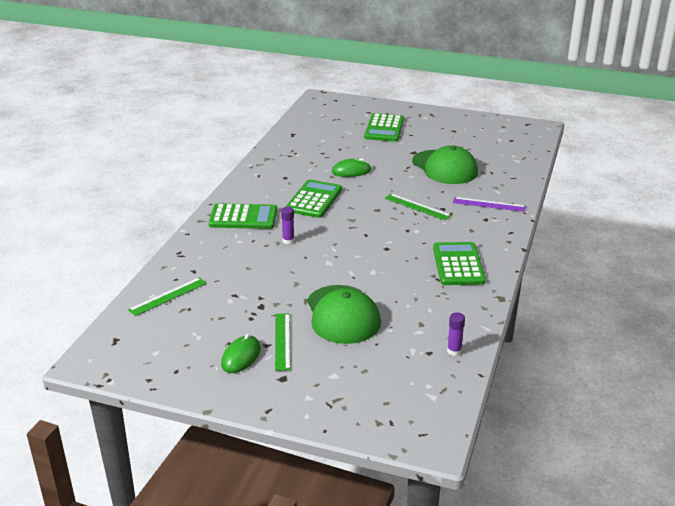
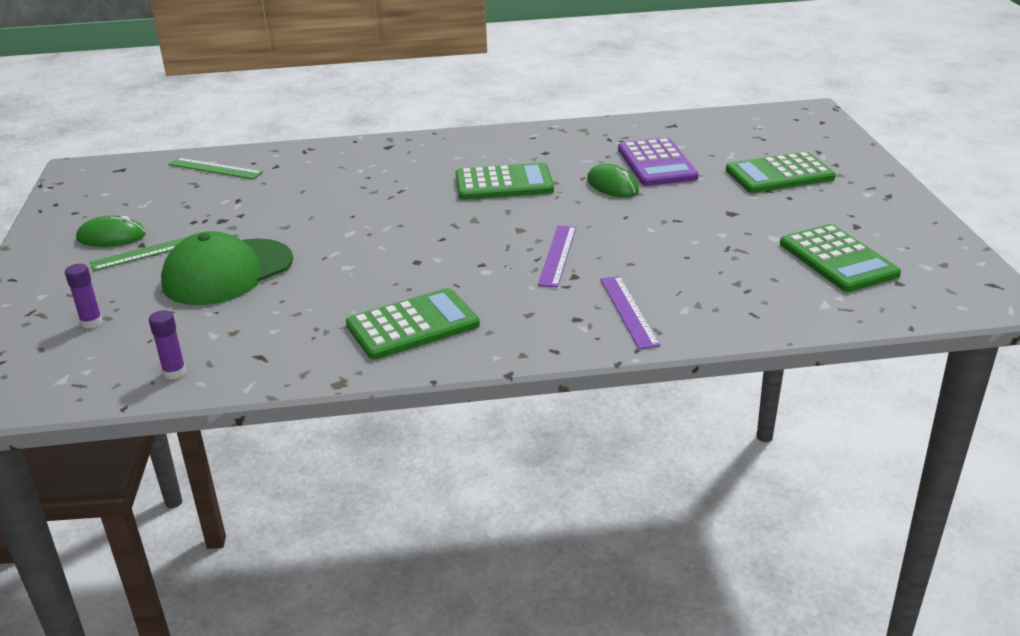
camera: 65 degrees right, 0 degrees up
(243, 217) = (417, 157): green calculator -> green calculator (838, 259)
(288, 241) = (383, 196): purple glue stick -> purple glue stick (91, 322)
(337, 152) = (656, 163): none -> purple calculator
(417, 207) = (557, 255): green ruler -> purple ruler
(445, 167) = (711, 247): green cap -> none

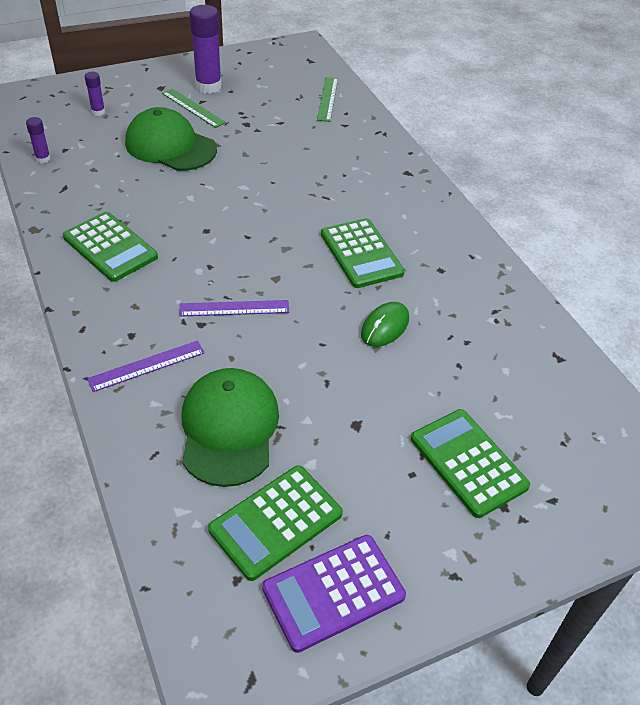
camera: 70 degrees right, 15 degrees up
(111, 237) = (208, 86): green mouse -> purple glue stick
(656, 163) = (450, 354): purple calculator -> purple calculator (333, 592)
(726, 272) = (229, 429): none -> green cap

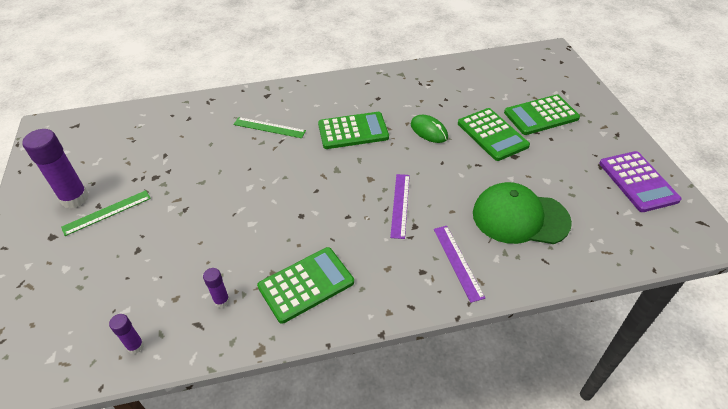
camera: 75 degrees left, 0 degrees up
(98, 112) = (68, 293): purple glue stick -> purple glue stick (222, 301)
(170, 146) = (165, 233): green cap -> none
(276, 522) = (593, 201): green calculator -> green calculator (492, 134)
(327, 99) = (145, 122): green ruler -> green ruler (269, 128)

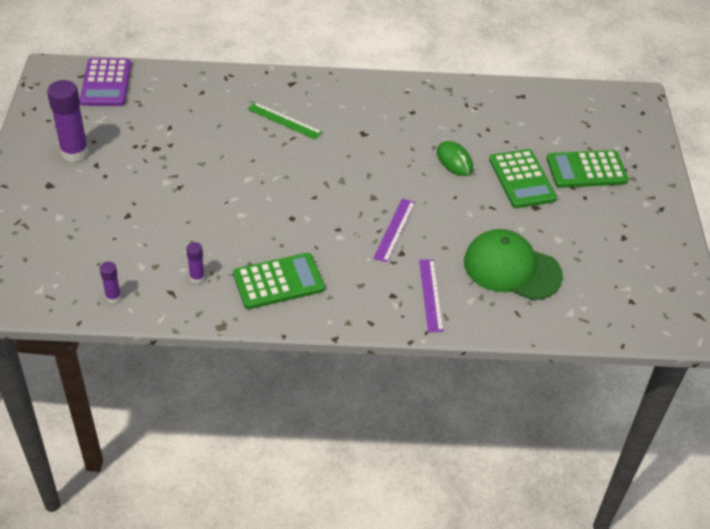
camera: 10 degrees right, 0 degrees up
(107, 212) = (103, 173): green ruler -> none
(353, 131) = (372, 143): green calculator -> none
(638, 181) = (655, 261): purple calculator -> purple calculator (106, 83)

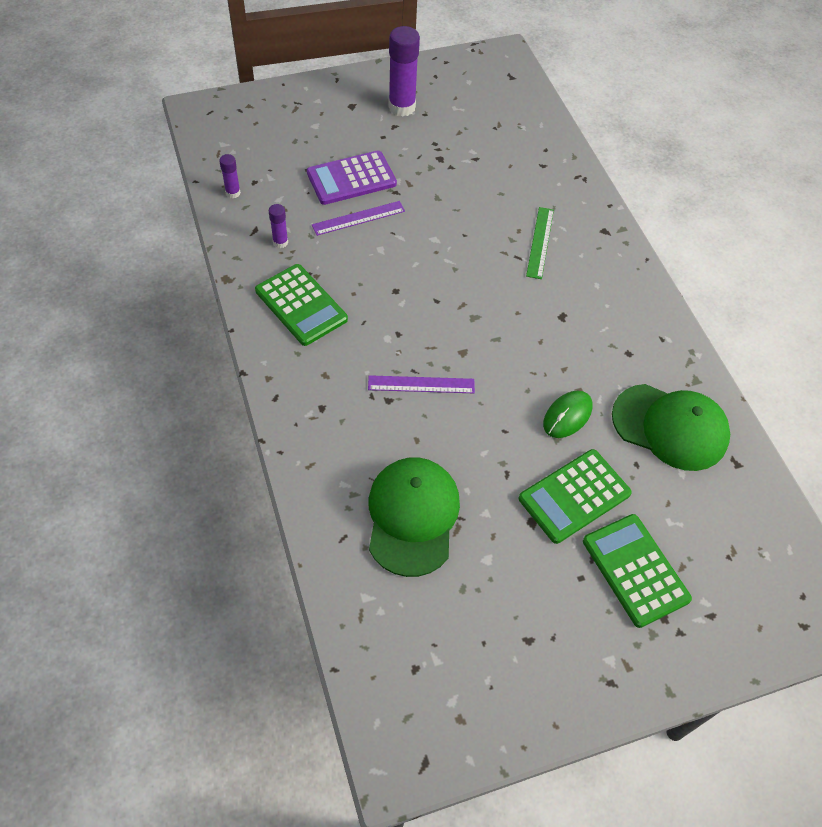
camera: 70 degrees right, 10 degrees up
(106, 83) = (510, 94): purple calculator -> purple calculator (351, 178)
(430, 295) = (336, 443): purple ruler -> purple ruler (358, 218)
(483, 115) = (670, 427): none -> green cap

